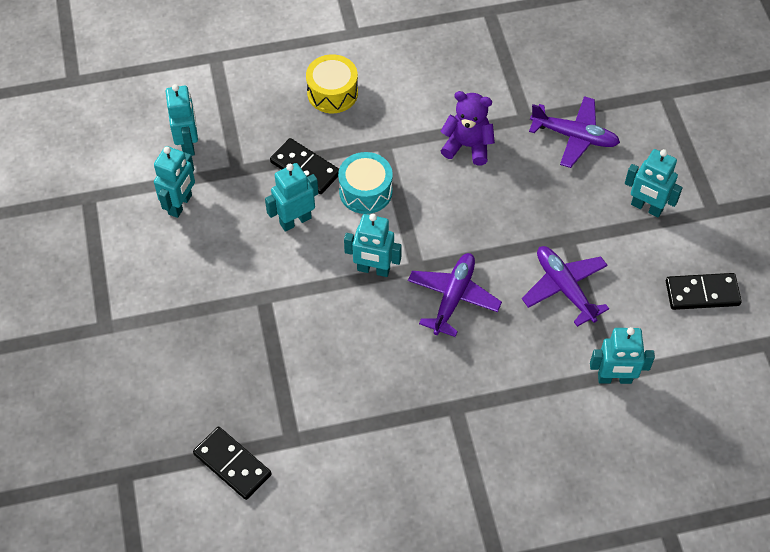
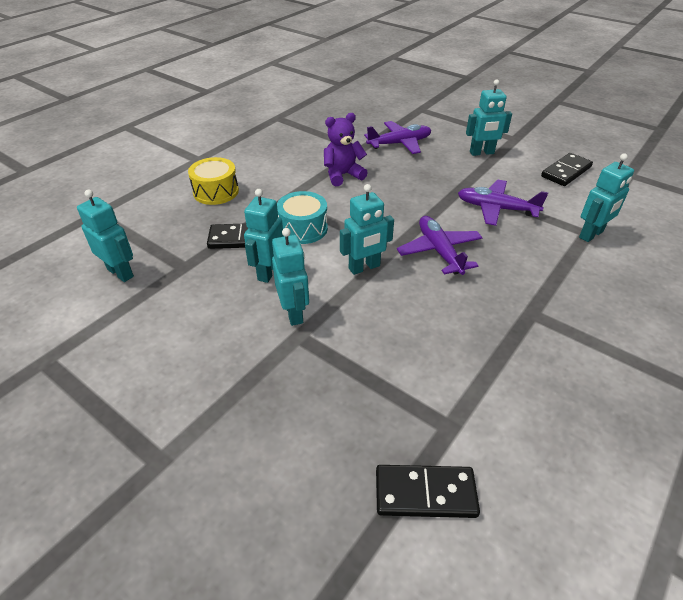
camera: 40 degrees left, 15 degrees down
(180, 204) = (152, 315): turquoise robot -> turquoise robot (294, 313)

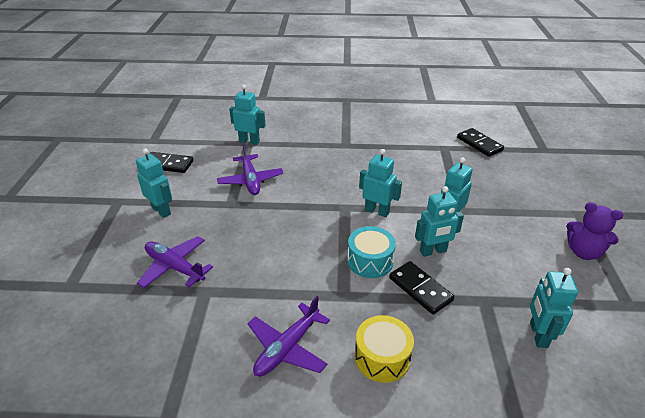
camera: 125 degrees left, 5 degrees down
(343, 175) = (269, 278): purple teddy bear -> purple teddy bear (583, 252)
(439, 251) = (326, 188): purple plane -> purple plane (287, 348)

